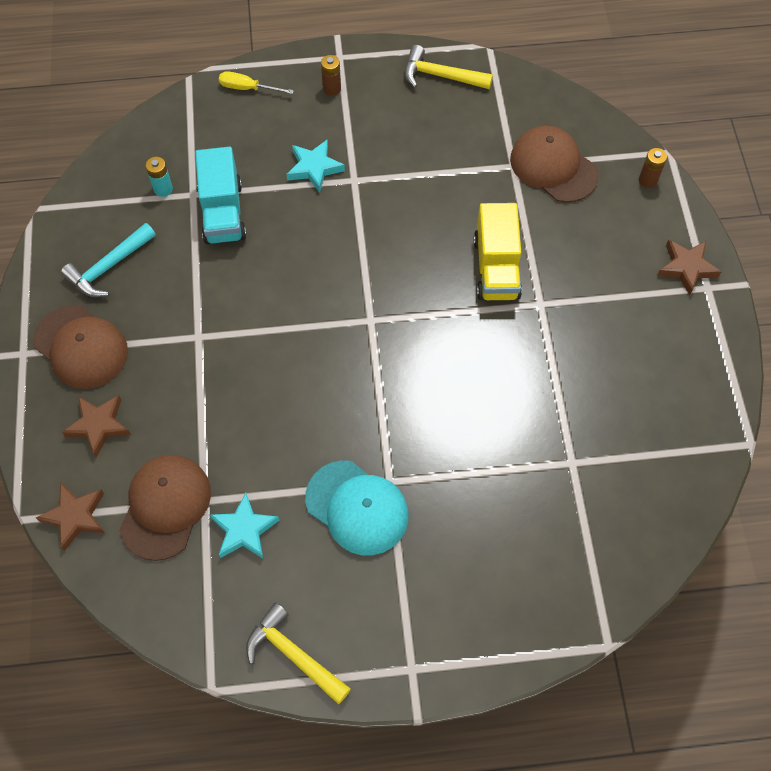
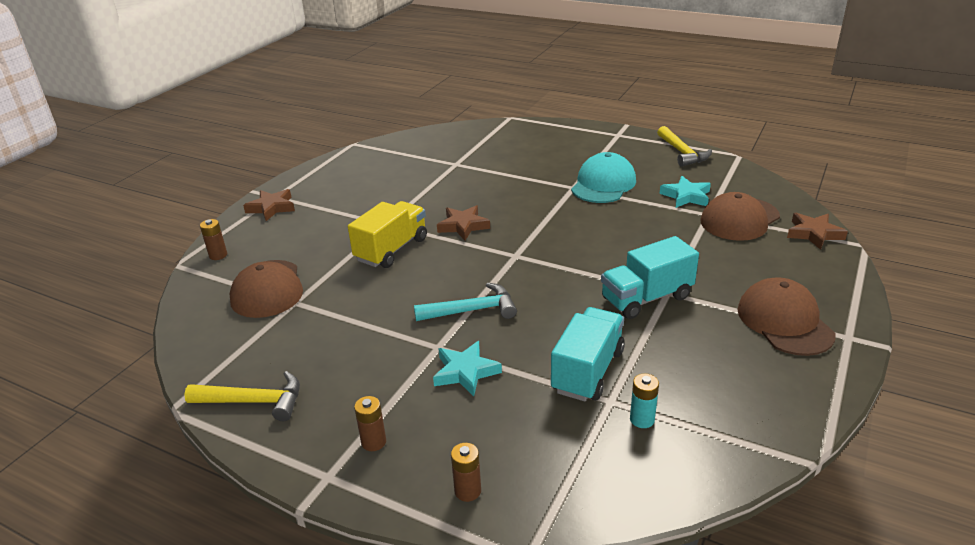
camera: 145 degrees left, 30 degrees down
(99, 426) = (780, 270): brown star -> brown star (463, 226)
(108, 267) = (736, 371): turquoise hammer -> turquoise hammer (472, 310)
(213, 319) = (646, 298): none -> turquoise truck
(247, 88) = (467, 491): yellow screwdriver -> brown battery
(357, 508) = (603, 184): turquoise cap -> turquoise cap turned 45 degrees clockwise
(440, 76) = (254, 401): yellow hammer -> yellow hammer turned 45 degrees counterclockwise

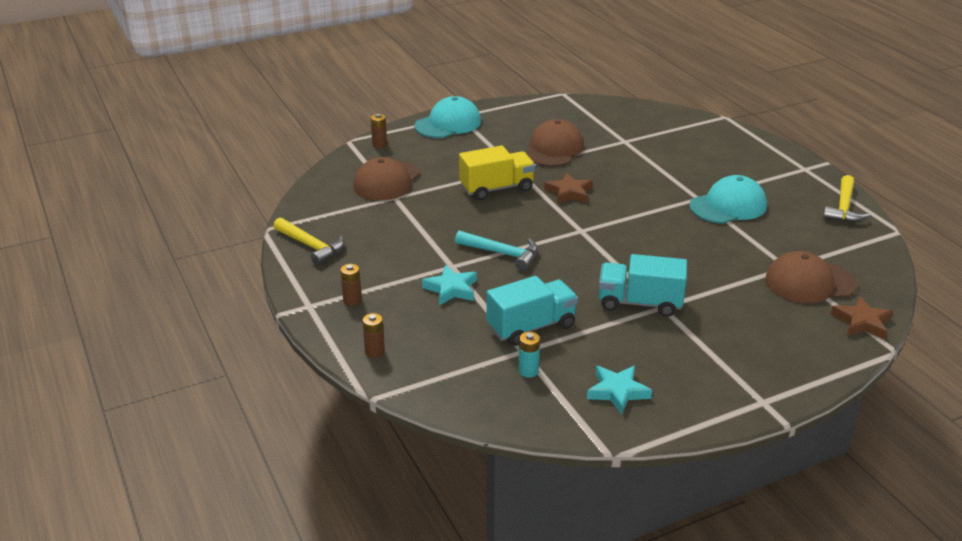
camera: 35 degrees right, 0 degrees up
(272, 208) = (448, 124): brown star -> turquoise cap
(686, 196) = (789, 245): turquoise star -> turquoise star (617, 392)
(784, 321) = (726, 368): brown cap -> brown cap (554, 149)

